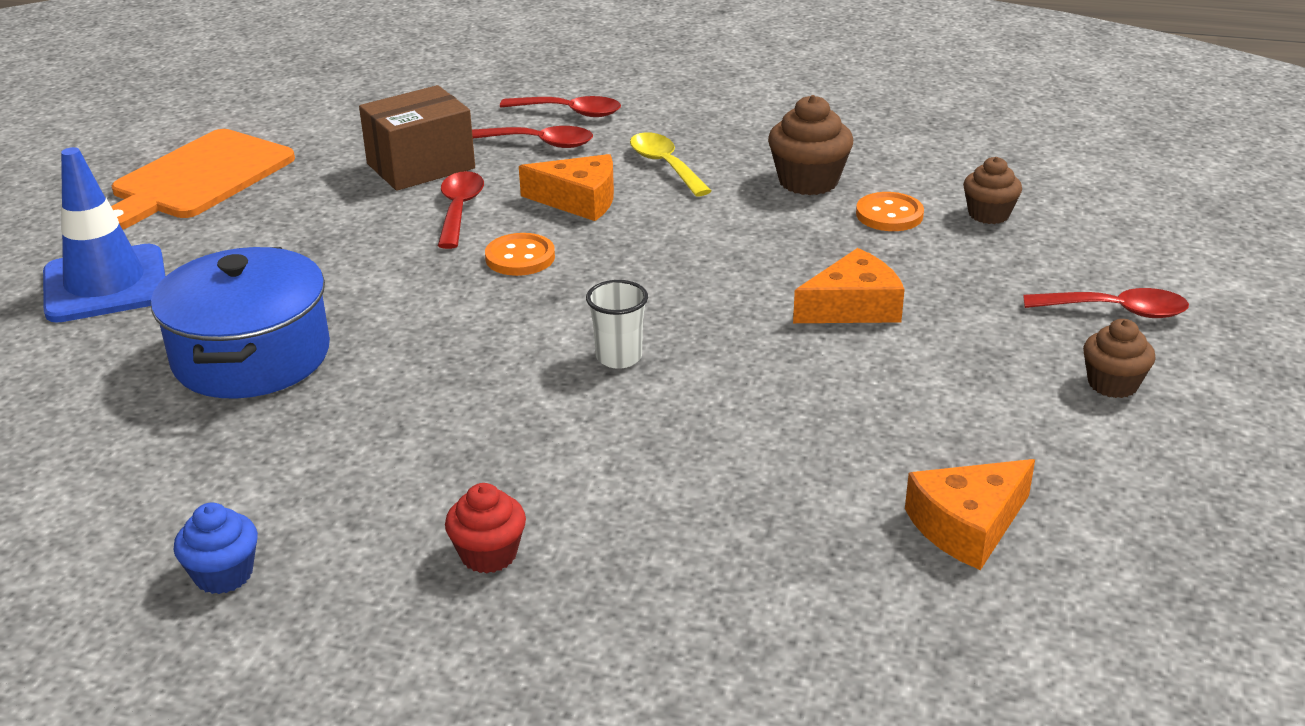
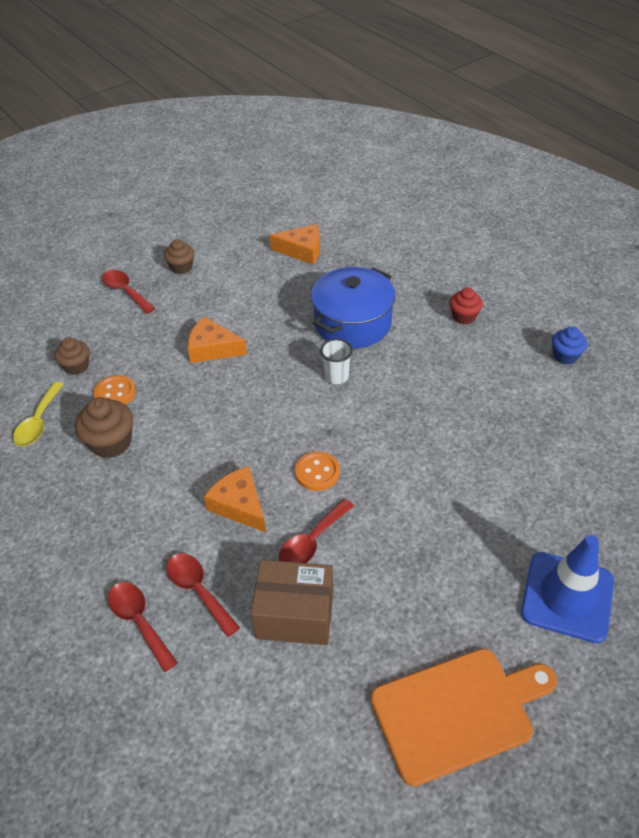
camera: 140 degrees left, 15 degrees up
(251, 356) = (504, 474): blue pot -> blue pot (352, 323)
(665, 165) = (158, 509): yellow spoon -> yellow spoon (38, 422)

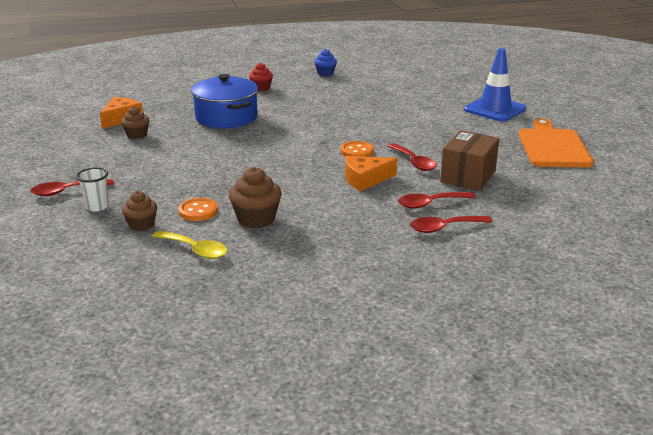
camera: 70 degrees left, 20 degrees down
(181, 267) = (70, 164): brown cupcake -> brown cupcake (137, 135)
(212, 349) = (193, 166): orange cheese -> none
(336, 376) = (274, 131): white cup -> white cup (97, 206)

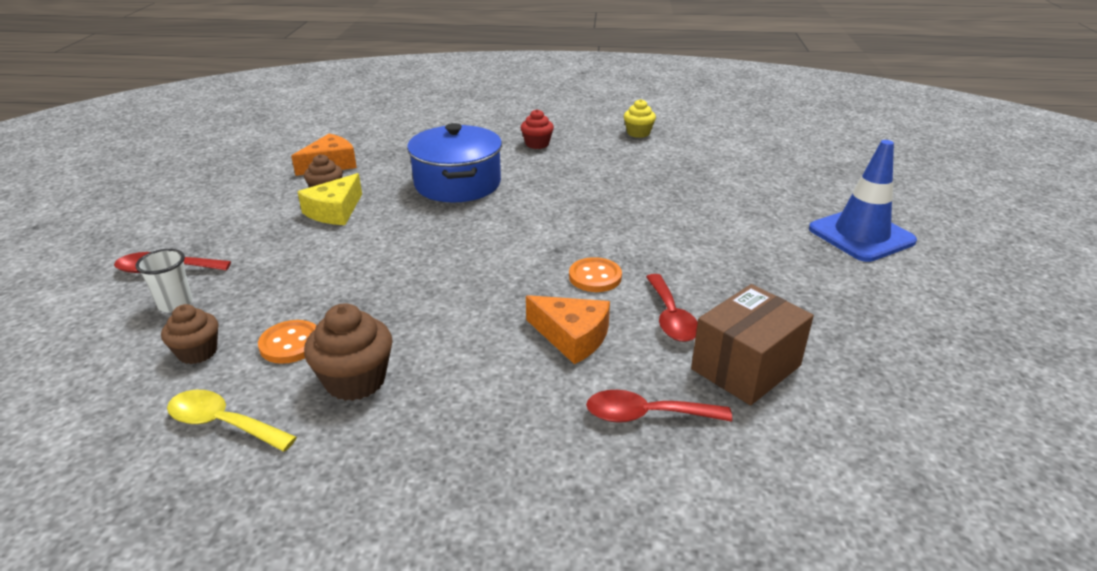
camera: 20 degrees right, 5 degrees up
(154, 144) = (335, 211): none -> yellow cheese
(195, 250) = (223, 423): yellow spoon -> yellow spoon turned 150 degrees clockwise
(325, 73) = (638, 133): blue cupcake -> yellow cupcake
(365, 180) = (572, 336): orange cheese -> orange cheese turned 150 degrees counterclockwise
(444, 228) = (639, 481): red spoon -> none
(553, 147) = (932, 332): orange cutting board -> none

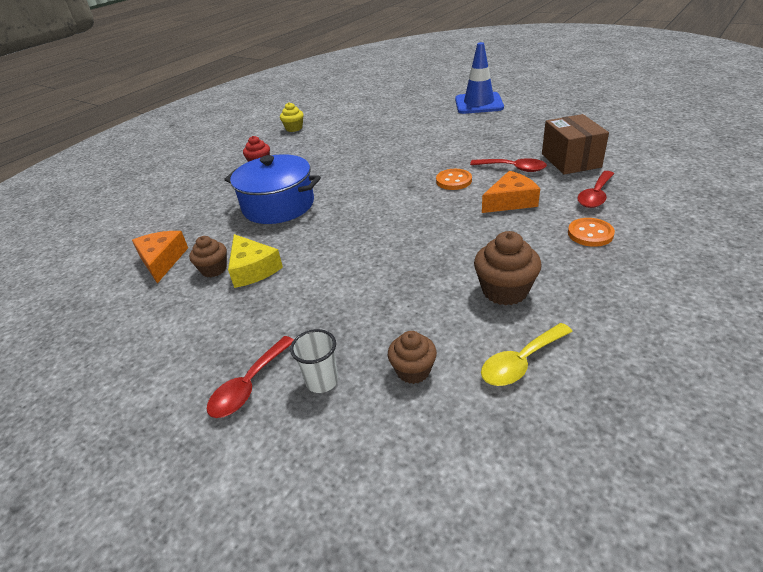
camera: 55 degrees left, 5 degrees up
(290, 344) = (438, 316): orange button -> orange button (590, 234)

